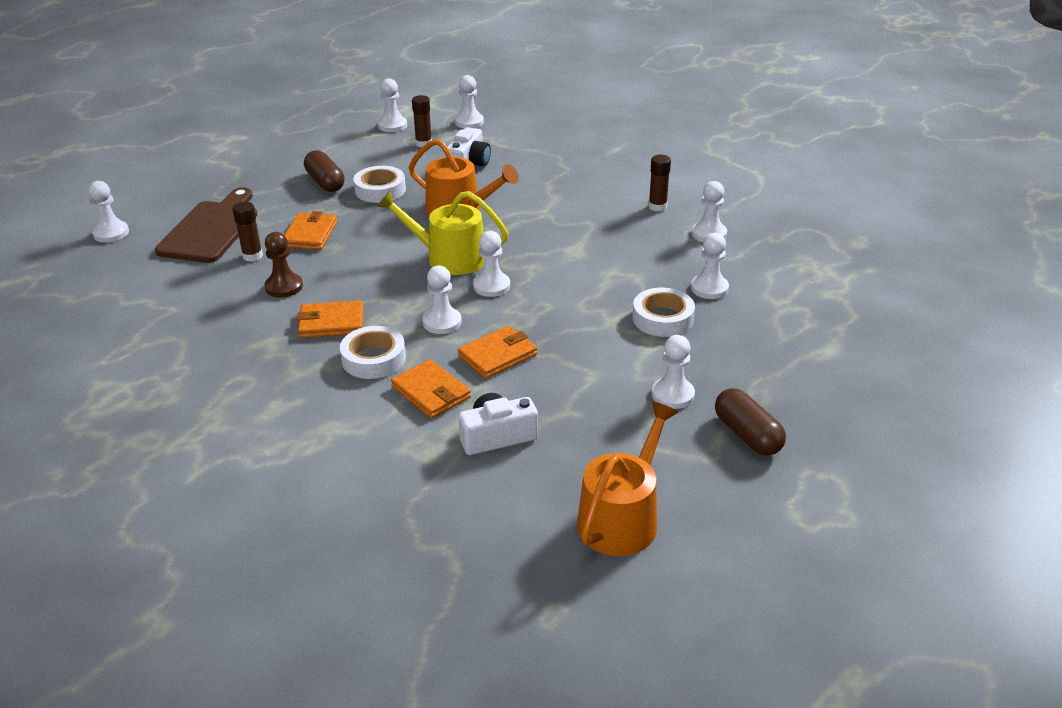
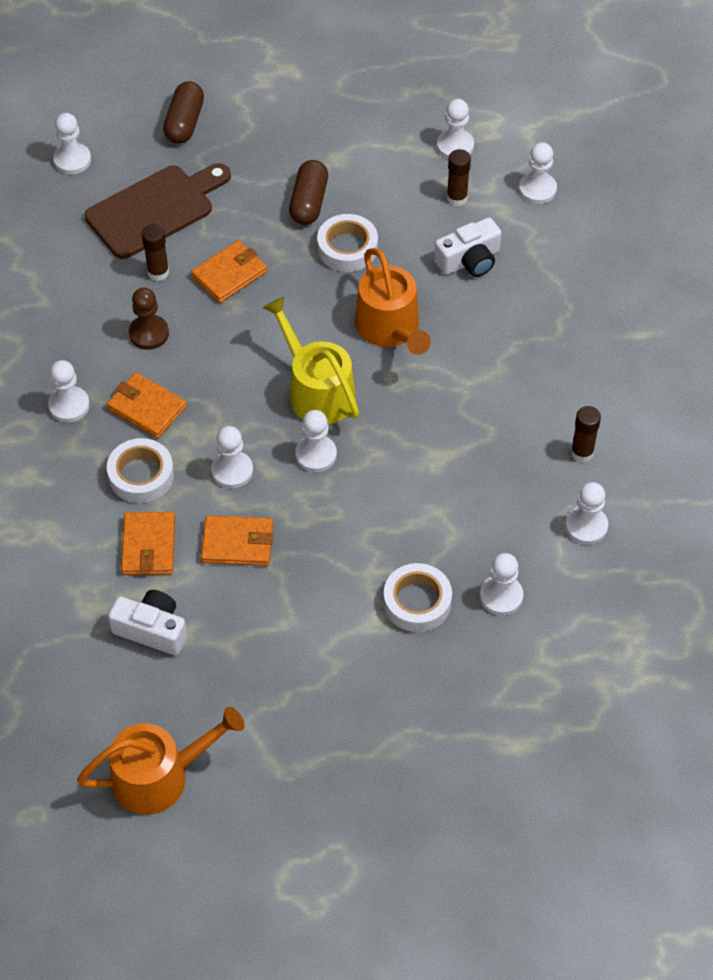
camera: 40 degrees right, 20 degrees up
(672, 395) = (327, 691): white pawn -> white pawn (69, 405)
(747, 435) = (337, 776): brown capsule -> brown capsule (184, 123)

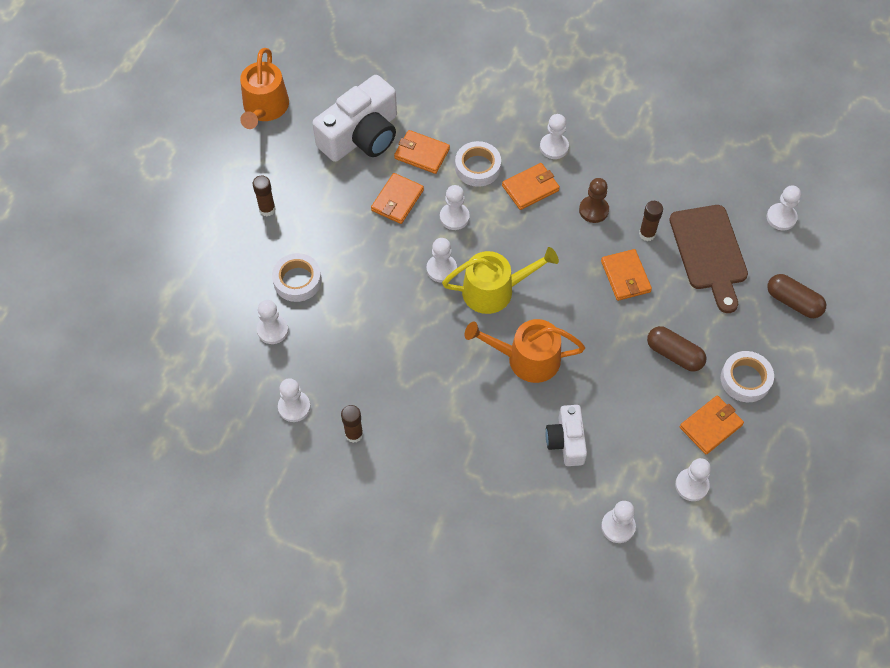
camera: 115 degrees right, 5 degrees up
(152, 629) = (361, 136): white camera -> white camera, size x1.77
(347, 248) = (616, 362): white tape -> white tape (745, 379)
(378, 149) = (711, 426): none -> orange wallet
(457, 198) = (634, 461): brown glue stick -> brown glue stick (267, 209)

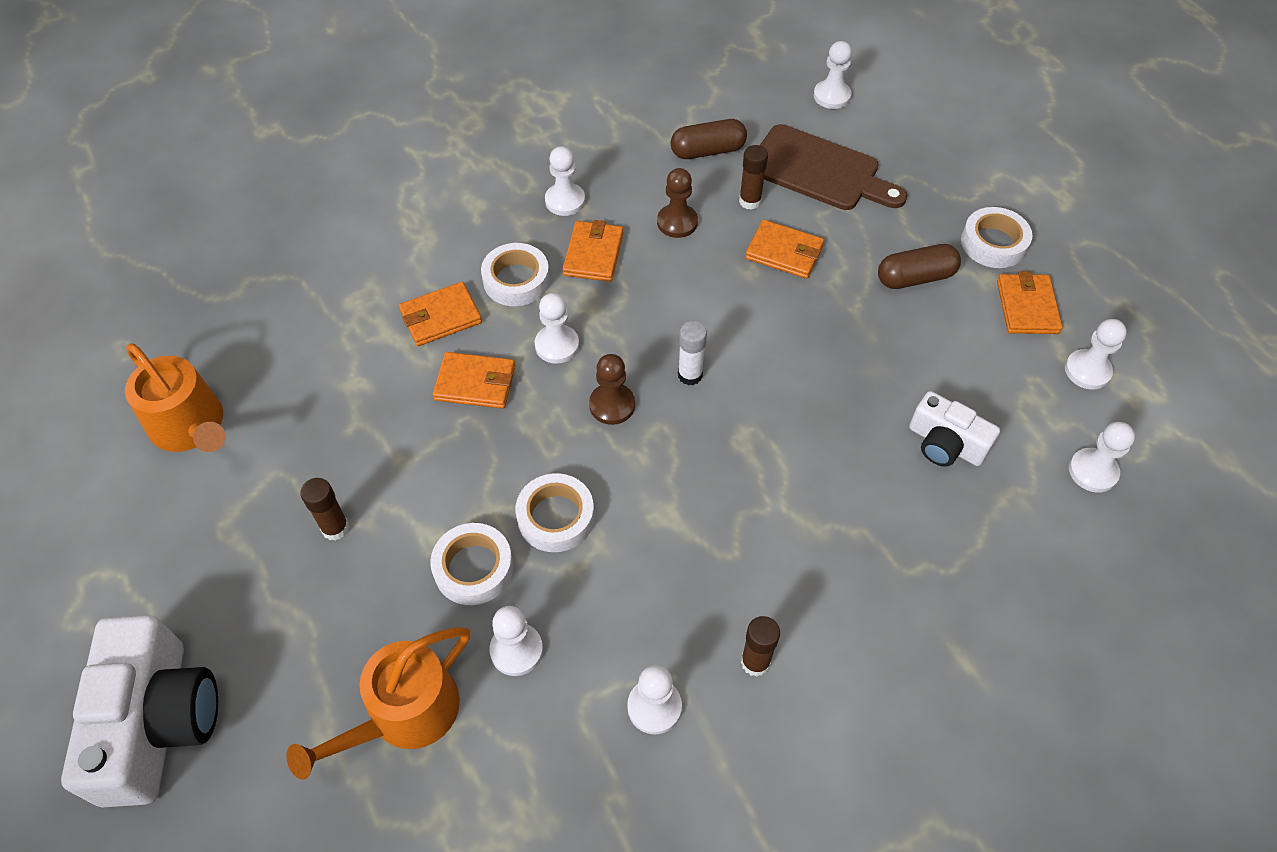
camera: 50 degrees left, 5 degrees down
(354, 293) = (555, 517): none -> white tape
(361, 136) = (350, 356): white camera -> white camera (158, 722)
(397, 200) = (475, 383): orange wallet -> orange wallet turned 60 degrees counterclockwise
(441, 269) = (612, 405): white pawn -> brown pawn
(494, 290) = (690, 375): yellow watering can -> white glue stick
(527, 358) = (807, 407): orange watering can -> orange watering can (404, 714)
(793, 302) = (935, 150): brown capsule -> brown capsule (707, 151)

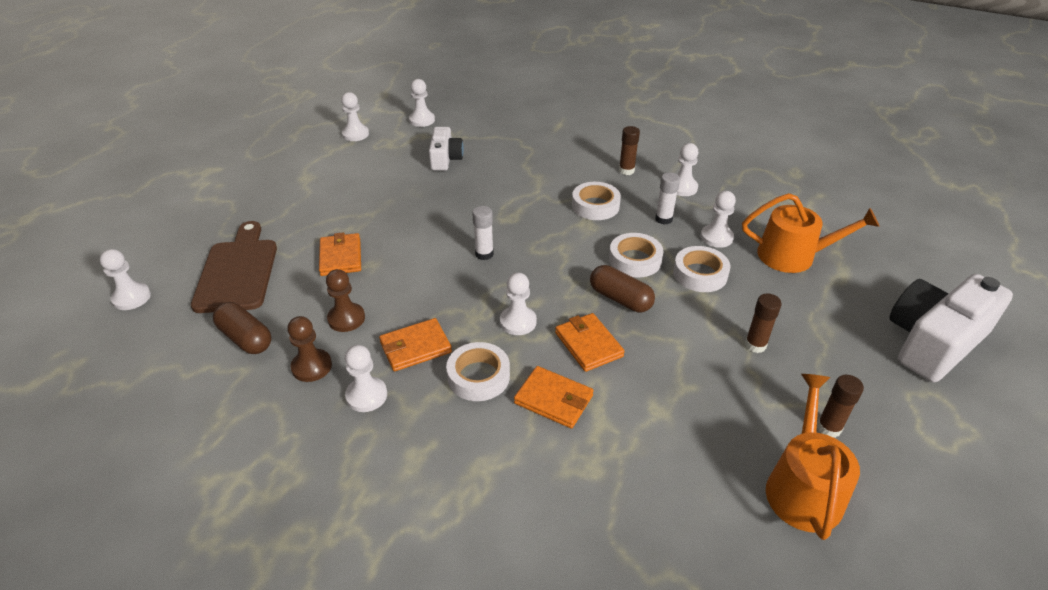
camera: 125 degrees left, 15 degrees down
(604, 616) = (663, 219): none -> white glue stick
(612, 405) = (539, 274): brown pawn -> brown pawn (312, 366)
(750, 201) = (296, 292): brown glue stick -> brown glue stick (829, 428)
(915, 277) = (325, 201): brown capsule -> brown capsule (620, 299)
(993, 243) = (271, 183): white tape -> white tape (595, 206)
(1027, 307) = (320, 160): orange wallet -> none

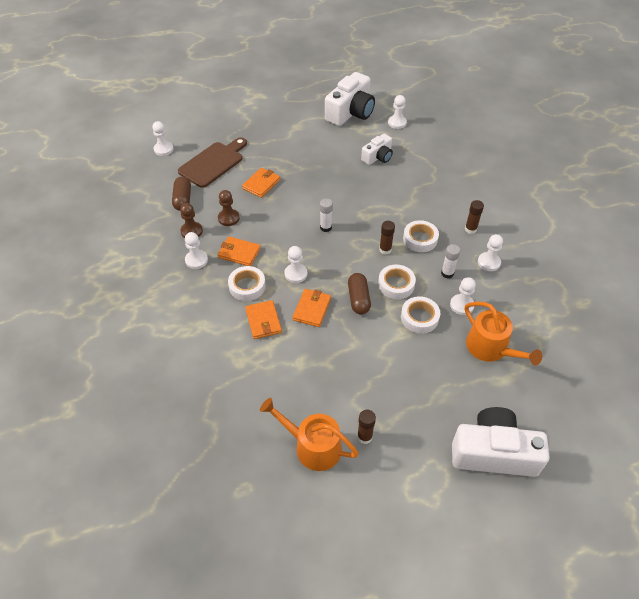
camera: 45 degrees right, 10 degrees up
(355, 134) = (351, 112): white pawn -> white camera
(755, 345) = (391, 373): brown glue stick -> brown glue stick (385, 250)
(803, 487) = (312, 446): orange watering can -> orange watering can turned 120 degrees counterclockwise

